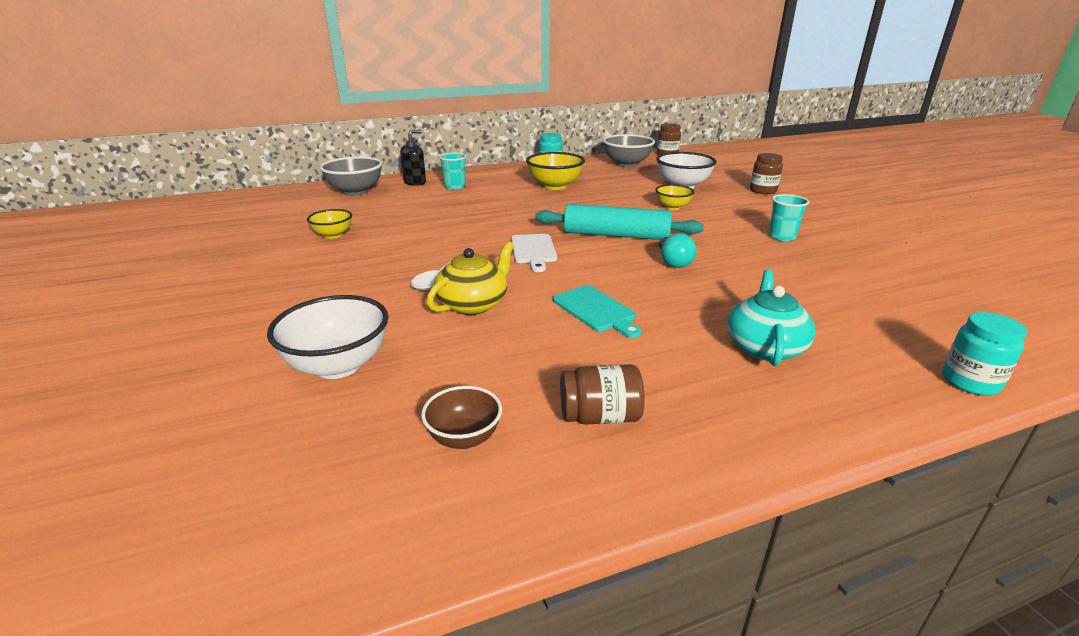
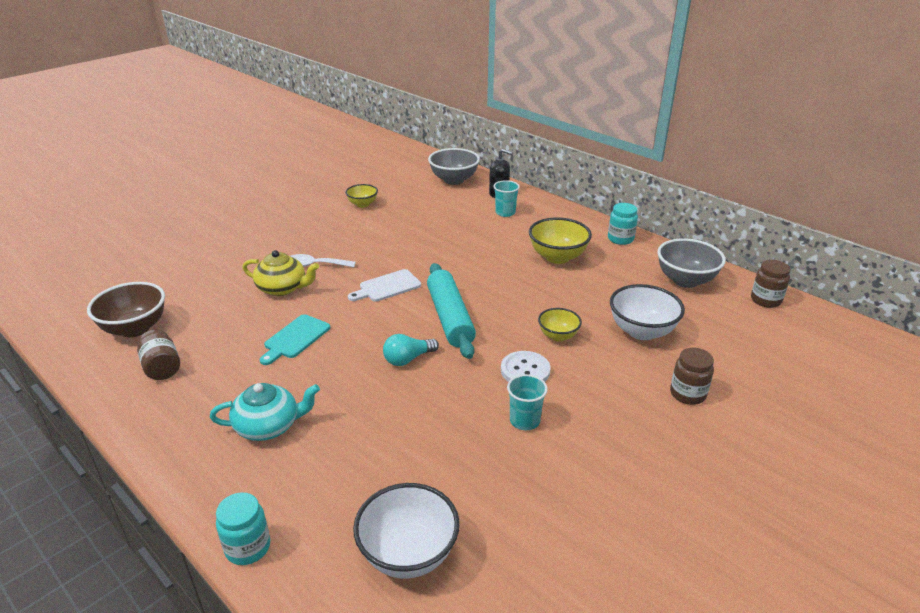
camera: 65 degrees right, 5 degrees up
(338, 366) = (193, 270): white bowl -> white bowl (408, 554)
(464, 438) = (135, 328): brown bowl -> brown bowl, size x1.69
(714, 225) = (525, 370): none -> white button

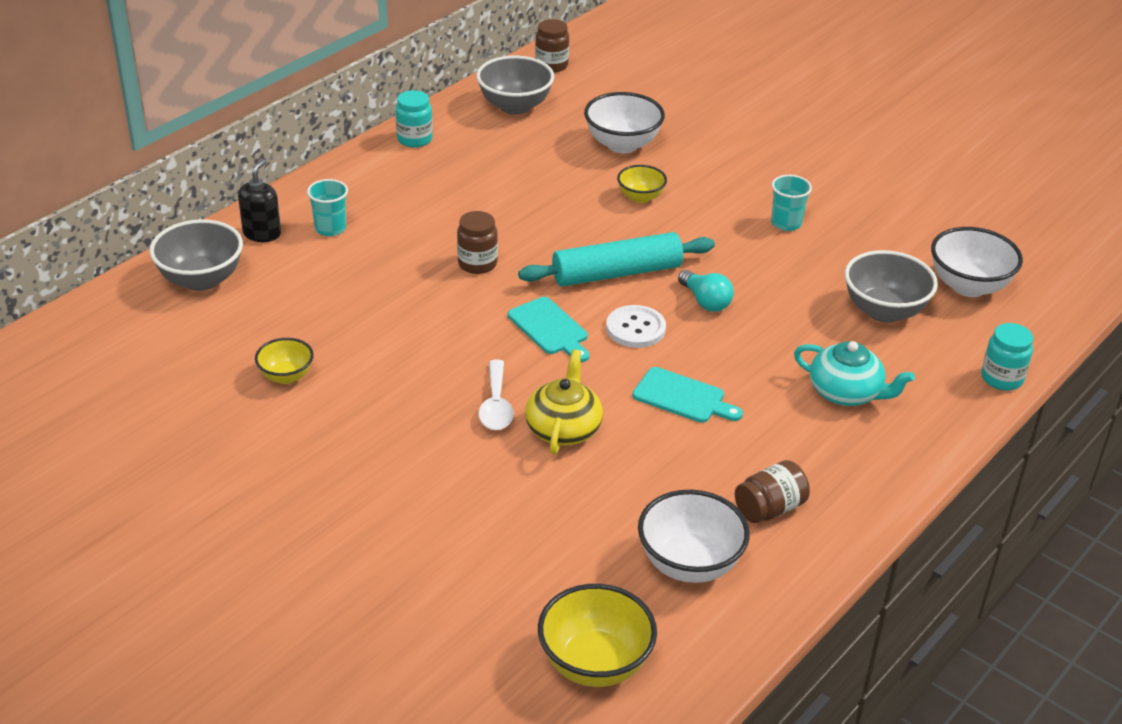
camera: 95 degrees left, 5 degrees up
(135, 328) = (689, 564): brown bowl -> white bowl
(268, 426) = (846, 392): turquoise teapot -> turquoise teapot turned 135 degrees clockwise
(376, 471) = (884, 311): none -> grey bowl
(387, 287) = (550, 328): white cutting board -> turquoise cutting board
(525, 370) = (707, 221): white button -> white button (635, 328)
(557, 257) = (463, 189): yellow bowl -> yellow bowl (595, 664)
(687, 394) = (721, 130): brown jar -> brown jar (477, 264)

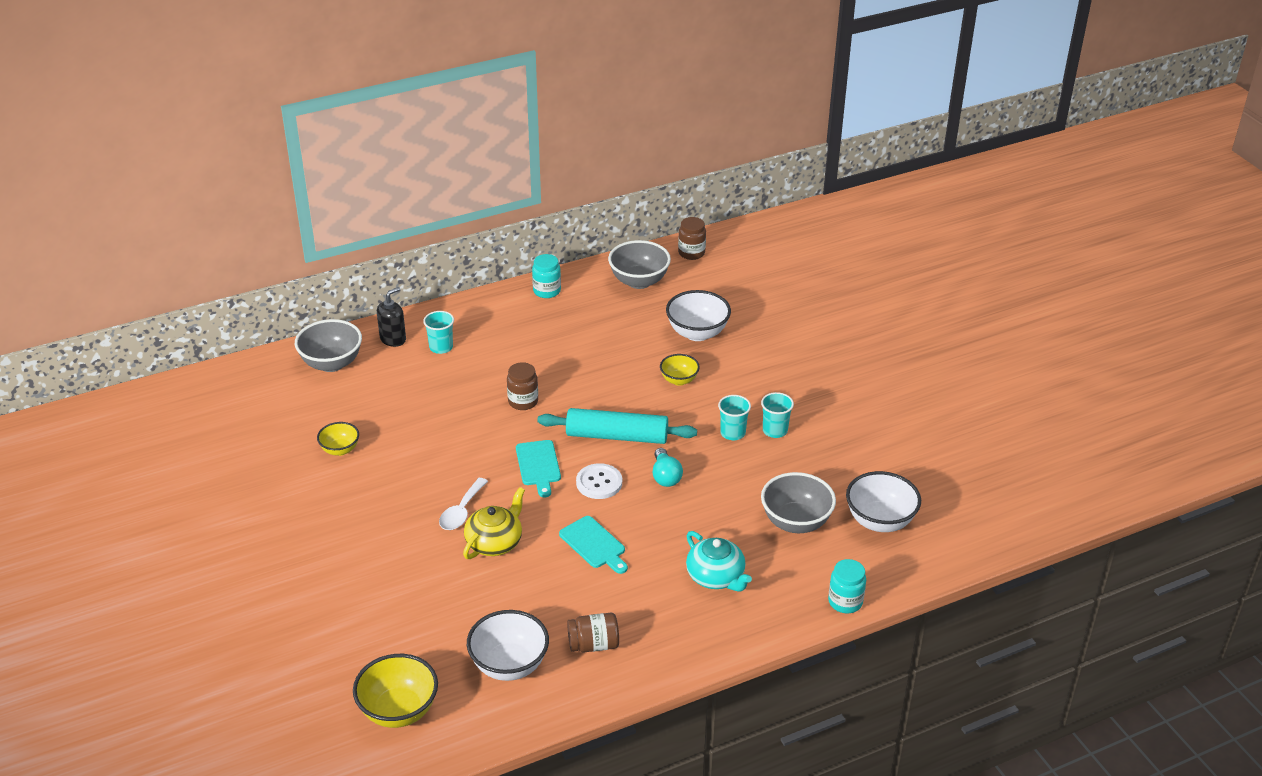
camera: 25 degrees right, 0 degrees up
(743, 237) = (732, 433): none -> turquoise cup

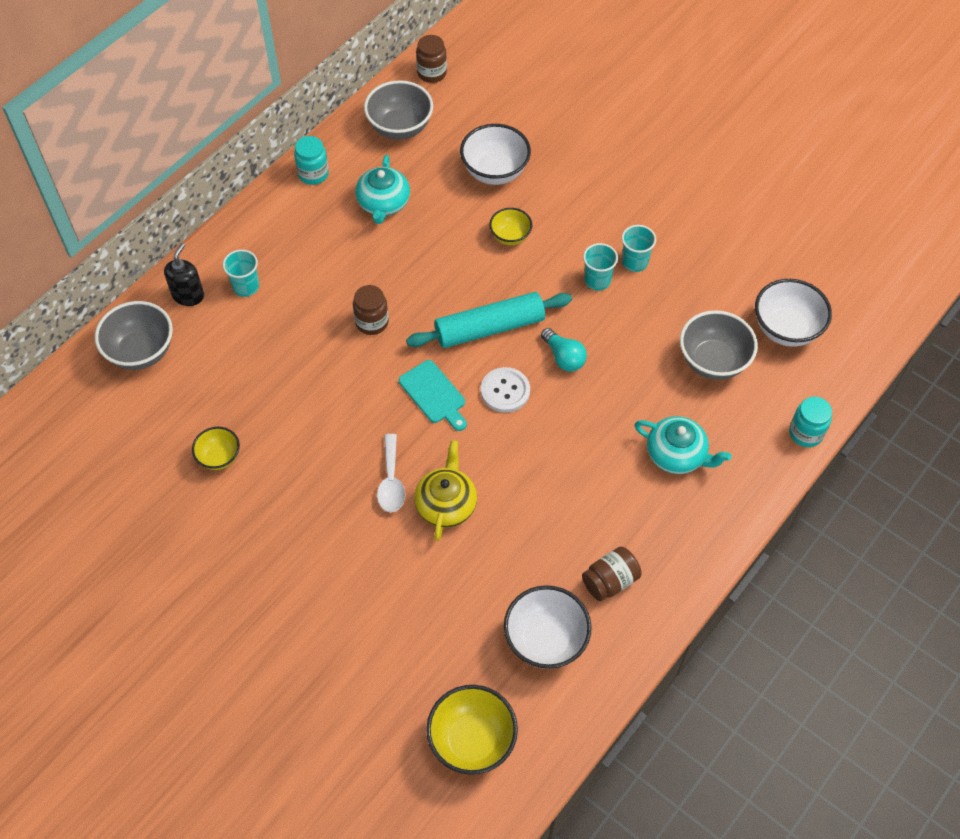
camera: 25 degrees left, 20 degrees up
(589, 327) = (383, 203): none -> turquoise teapot
(594, 544) = (543, 465): turquoise cutting board -> none

